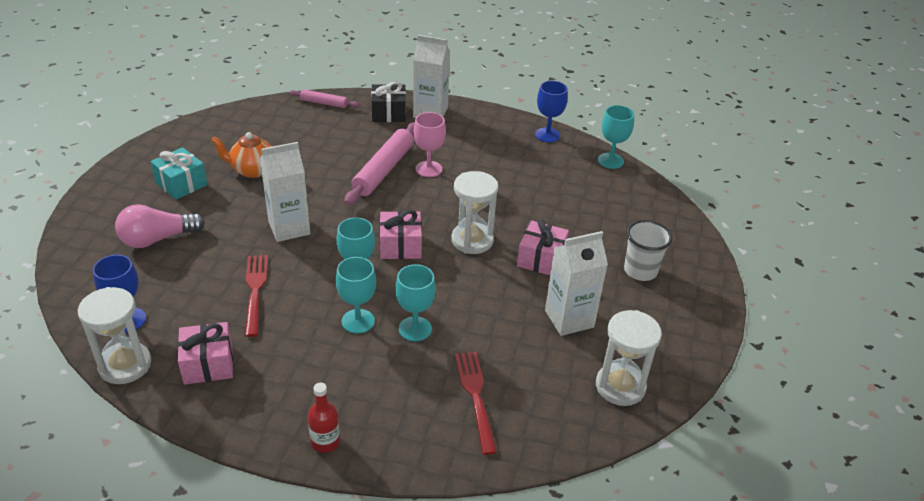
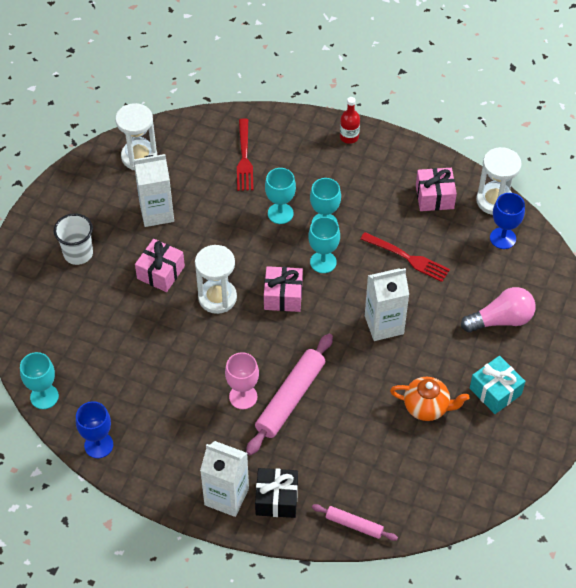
camera: 170 degrees left, 15 degrees up
(255, 291) = (407, 258): red fork -> red fork turned 60 degrees counterclockwise

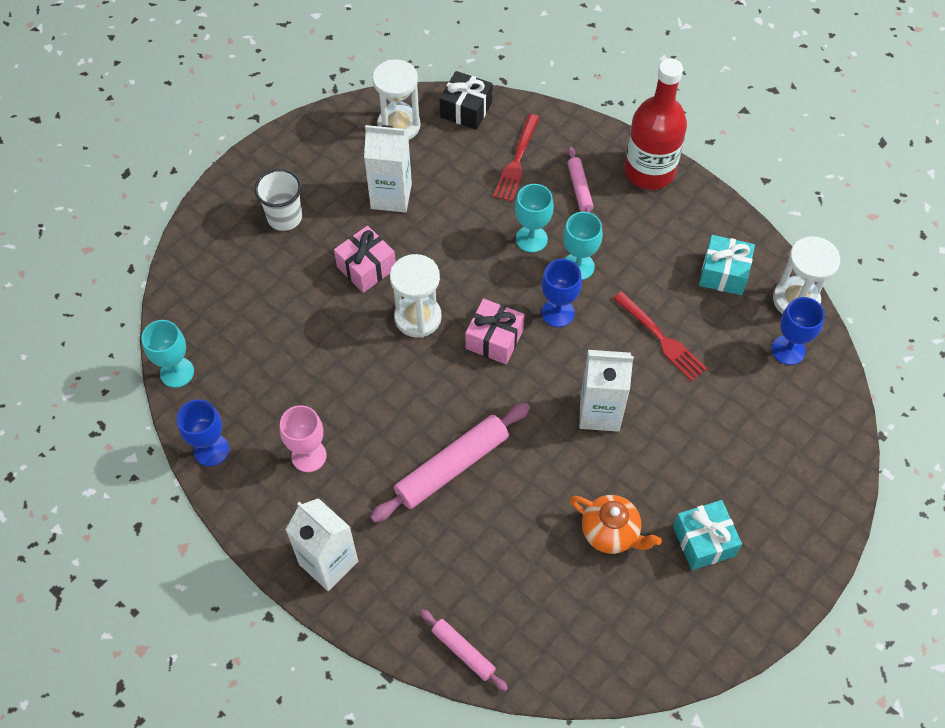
camera: 20 degrees right, 5 degrees up
(243, 397) = (398, 446): pink goblet -> pink goblet (309, 456)
(276, 499) = (385, 586): black gift -> black gift (466, 110)
(301, 165) = (579, 188): none -> pink rolling pin
(323, 262) = (558, 313): turquoise goblet -> blue goblet
(349, 137) = (649, 171): red bottle -> red bottle, size x2.17
(434, 197) = (723, 273): pink gift -> turquoise gift
(501, 320) = (746, 452): pink light bulb -> none

